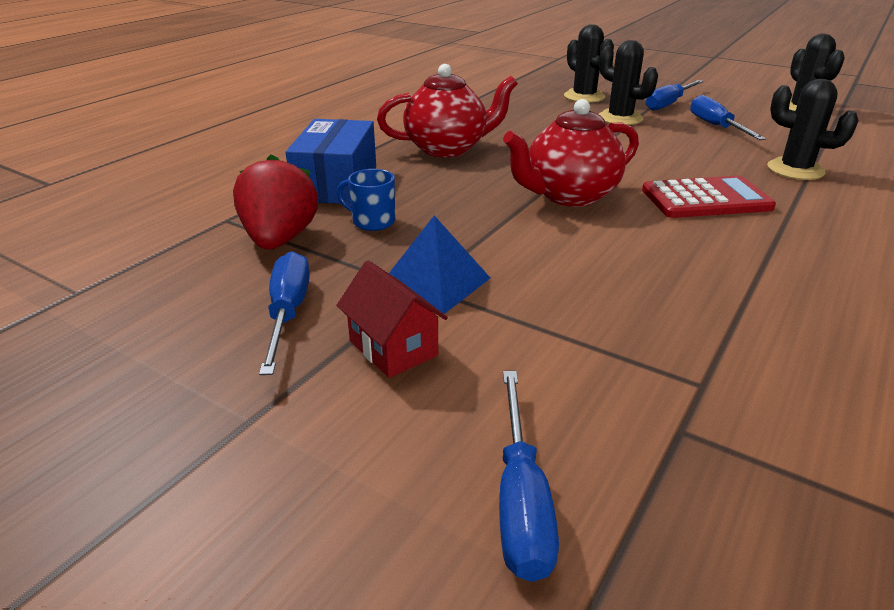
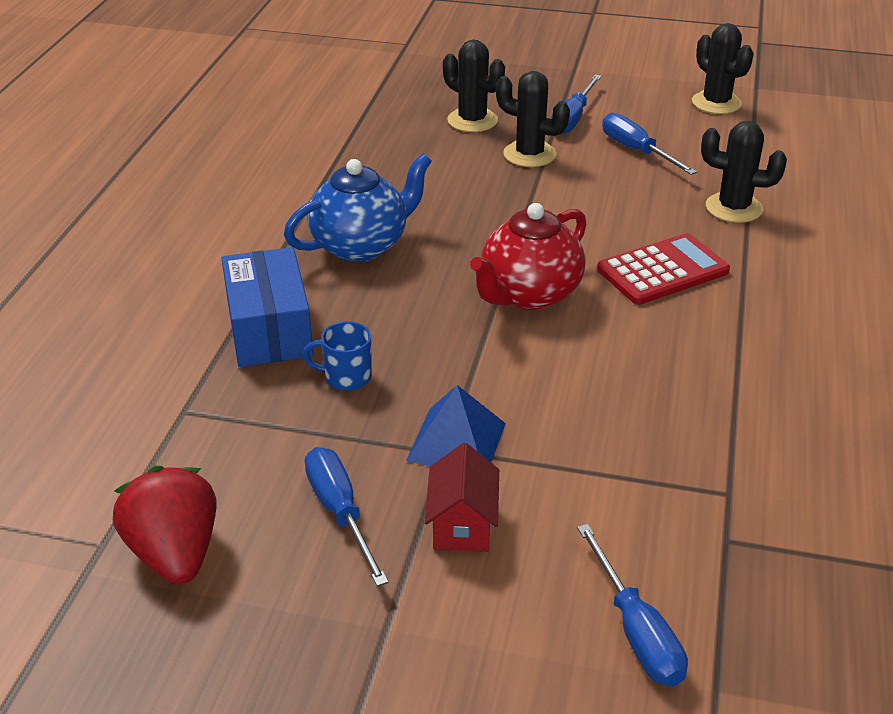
camera: 20 degrees left, 5 degrees up
(280, 239) = (264, 424): red strawberry -> red strawberry (175, 553)
(393, 348) = (462, 525): red house -> red house turned 60 degrees clockwise
(447, 148) = (361, 246): red teapot -> blue teapot

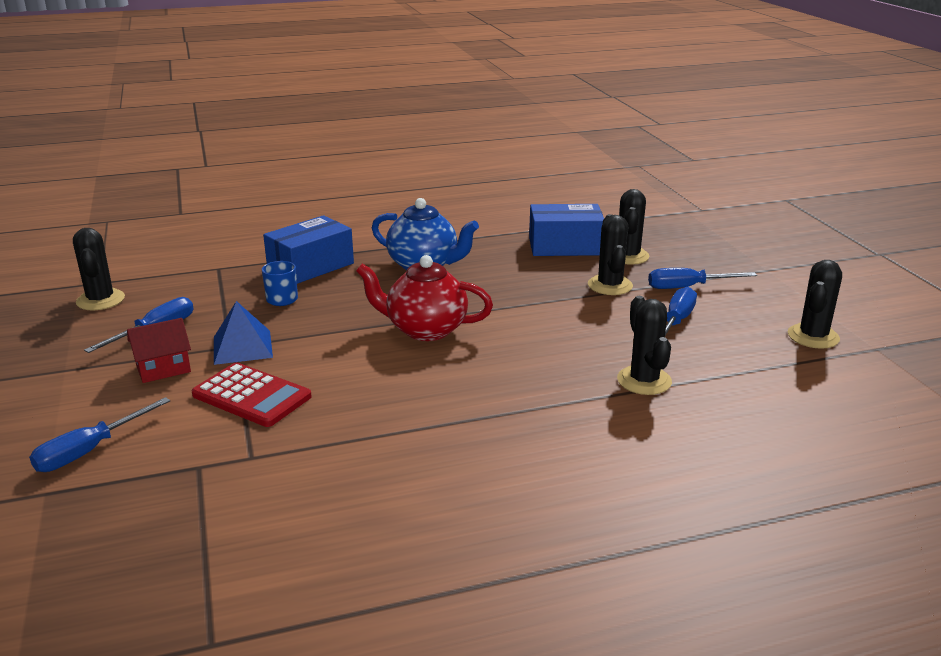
camera: 60 degrees right, 10 degrees down
(175, 553) = (100, 300): red strawberry -> black cactus
(409, 144) = (565, 246): none -> blue box
(662, 270) = (511, 370): red calculator -> red calculator (252, 396)

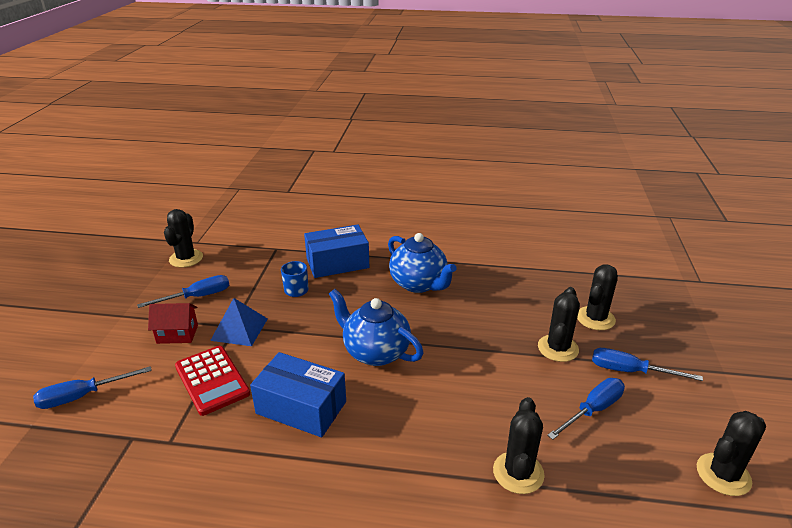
camera: 25 degrees right, 5 degrees up
(425, 330) = (375, 352): red teapot -> blue teapot
(565, 246) = (546, 293): blue box -> blue box (301, 407)

